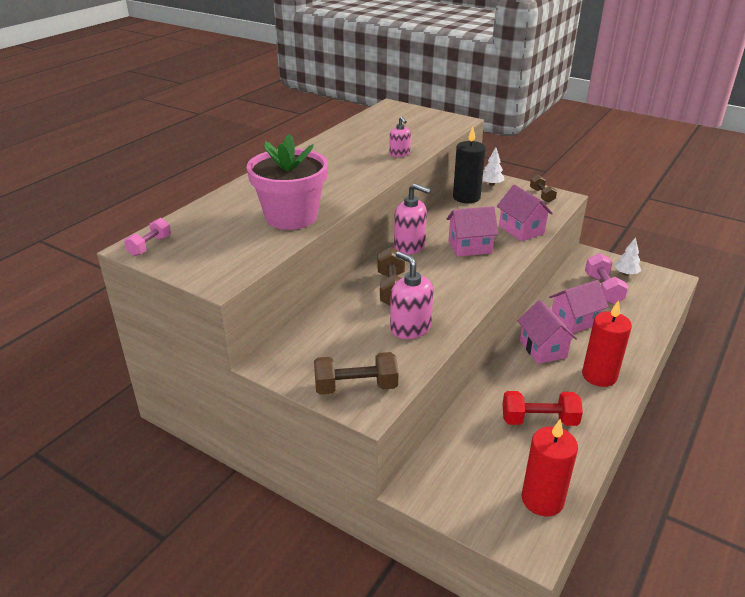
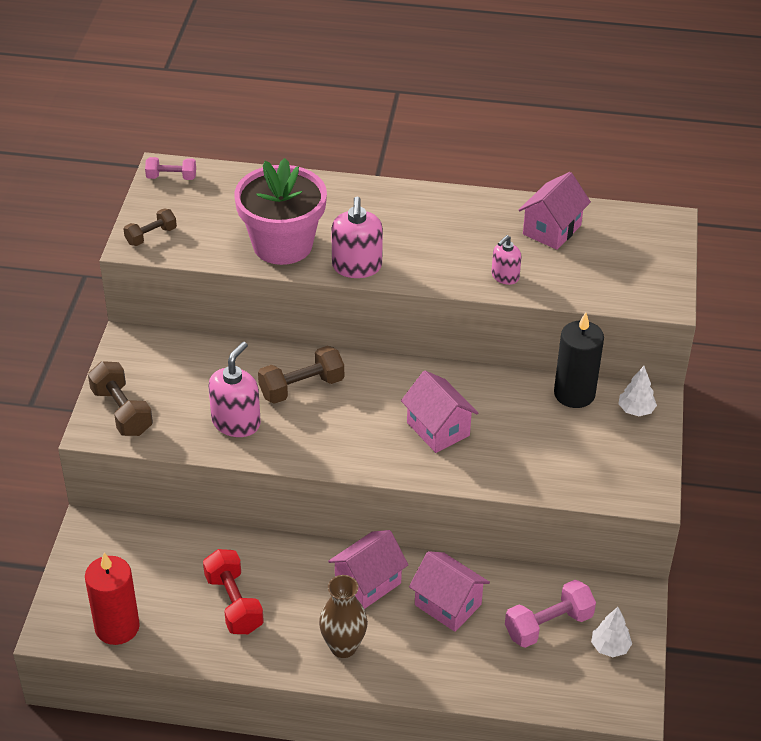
camera: 65 degrees right, 10 degrees up
(409, 246) = (405, 375): pink soap dispenser -> pink soap dispenser (357, 267)
(521, 230) = (516, 469): pink house -> pink house (552, 230)
(542, 195) = (639, 471): brown dumbbell -> brown dumbbell (151, 236)
(599, 376) = (343, 647): red candle -> brown vase

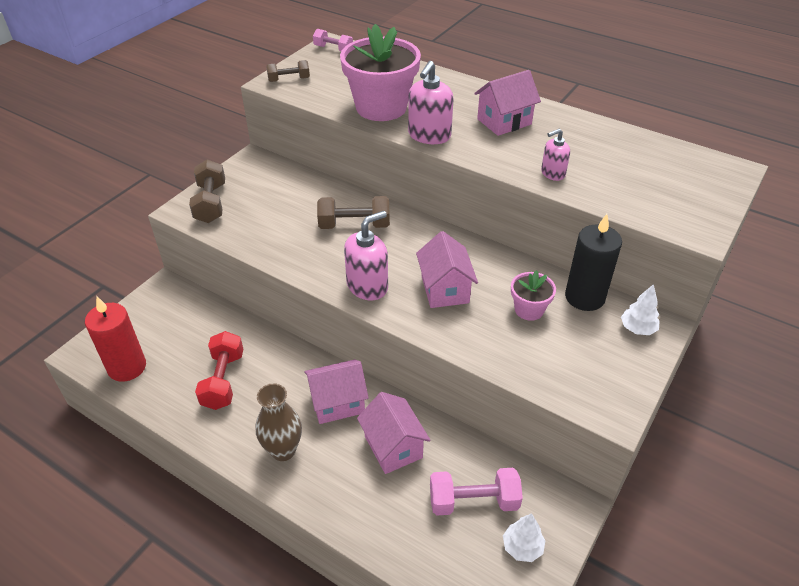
camera: 25 degrees right, 0 degrees up
(236, 422) = (286, 235): pink soap dispenser -> pink soap dispenser (367, 286)
(529, 424) = (529, 310): none -> pink flower pot
(552, 230) = (616, 149): pink house -> pink house (504, 121)

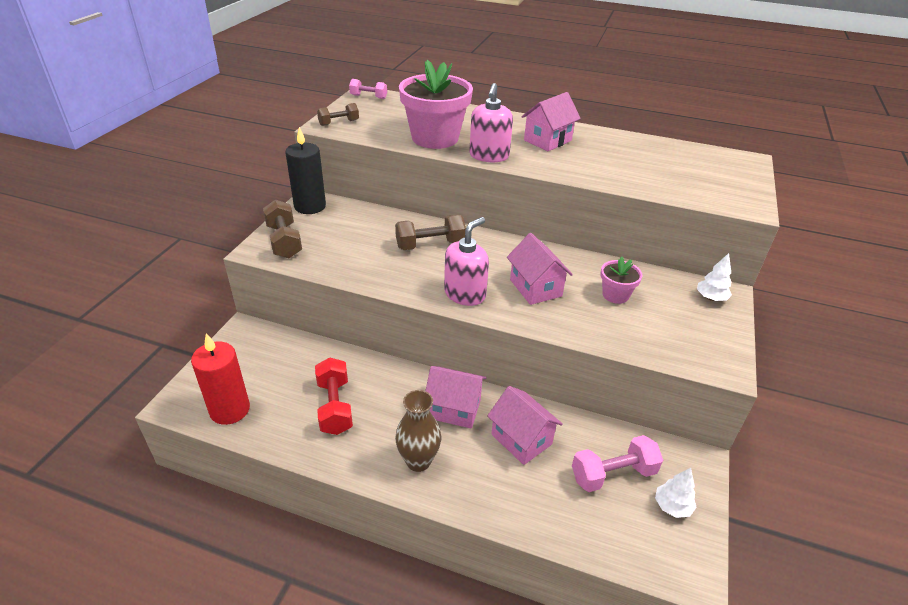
camera: 15 degrees left, 5 degrees down
(337, 403) = (454, 409): pink house -> pink house turned 45 degrees clockwise
(552, 173) = (609, 175): pink soap dispenser -> none
(584, 297) = (656, 279): black candle -> black candle (310, 206)

